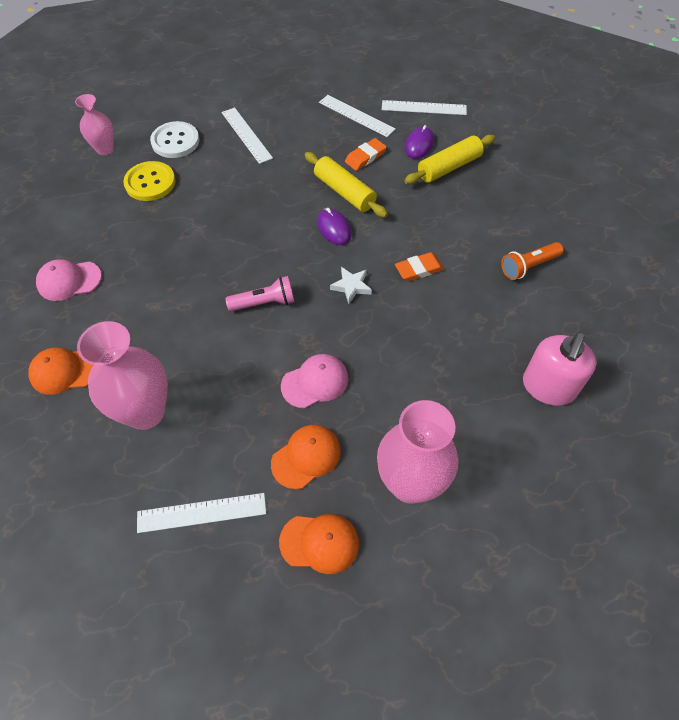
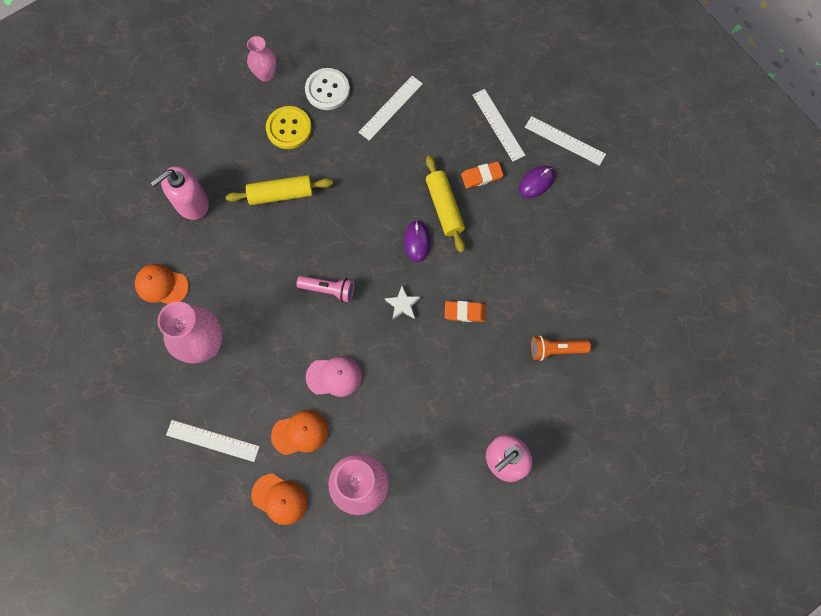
camera: 25 degrees right, 15 degrees up
(69, 280) = (191, 203): pink cap -> pink soap dispenser
(246, 135) = (390, 107): white ruler -> white ruler turned 45 degrees clockwise
(449, 167) = (549, 219): yellow rolling pin -> yellow rolling pin (281, 194)

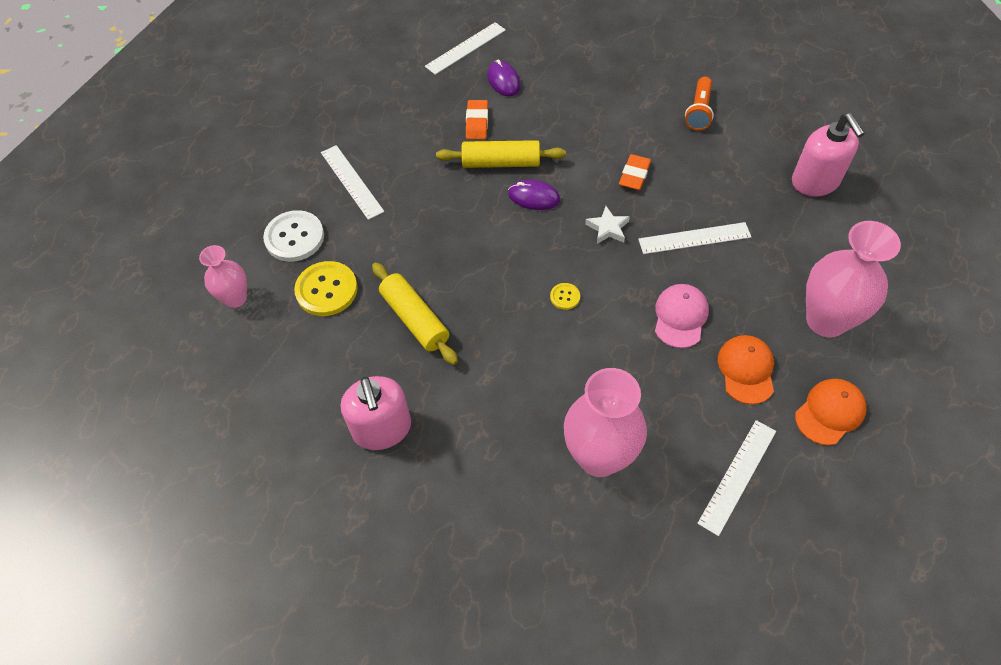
camera: 70 degrees left, 15 degrees down
(161, 285) = (491, 495): orange cap -> none
(281, 194) = (415, 319): yellow rolling pin -> yellow rolling pin turned 45 degrees counterclockwise
(328, 290) = (565, 297): pink flashlight -> yellow button
(498, 125) = (421, 94): white ruler -> white ruler (694, 238)

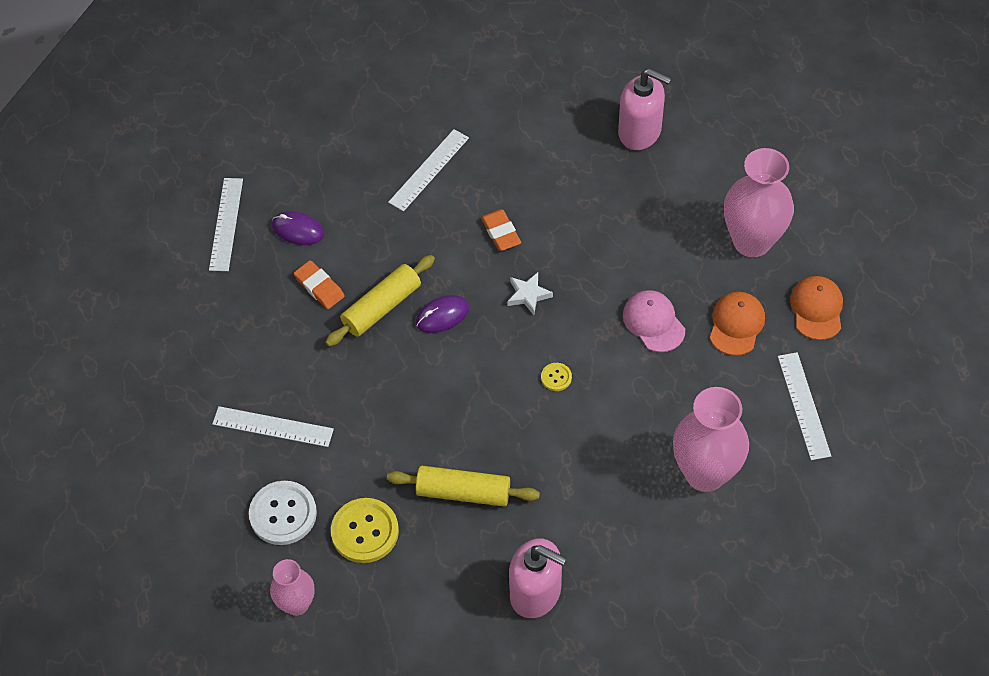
camera: 45 degrees left, 0 degrees up
(694, 238) = (600, 250): white ruler -> white ruler (429, 170)
(699, 111) = (492, 135): orange flashlight -> none
(746, 370) = (736, 324): orange cap -> orange cap turned 60 degrees clockwise

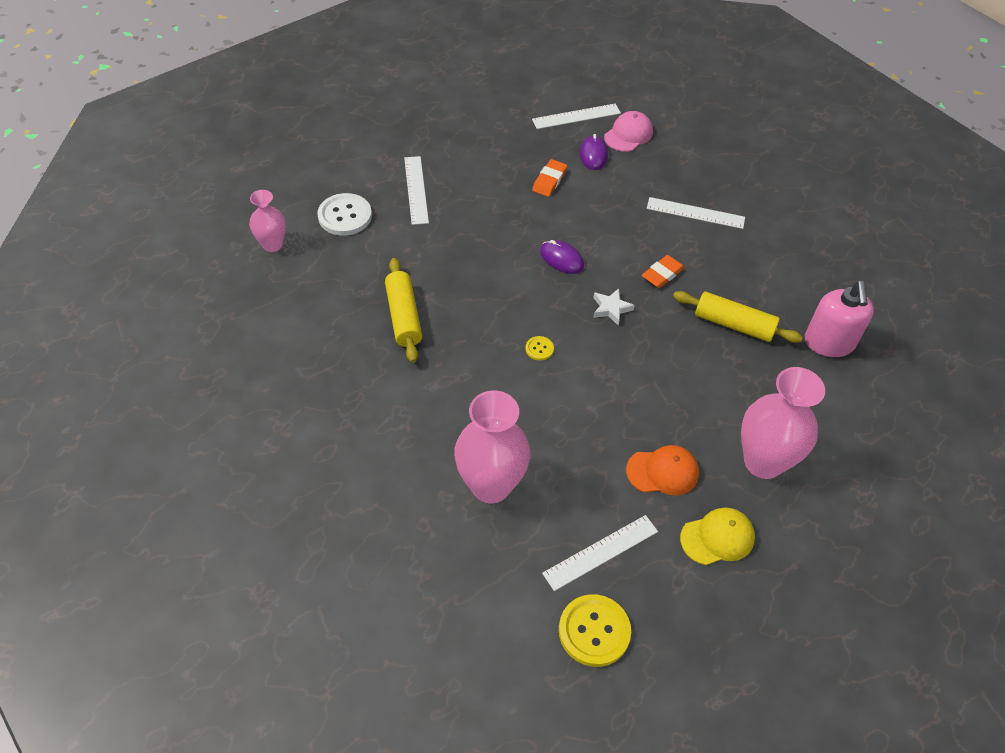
camera: 65 degrees right, 5 degrees down
(365, 531) = (346, 266): yellow button -> yellow button (594, 631)
(382, 307) = (550, 221): yellow rolling pin -> yellow rolling pin (733, 324)
(536, 592) = (328, 389): pink soap dispenser -> none
(653, 322) = (631, 405): pink cap -> pink cap (628, 134)
(817, 309) = (717, 538): orange cap -> yellow cap

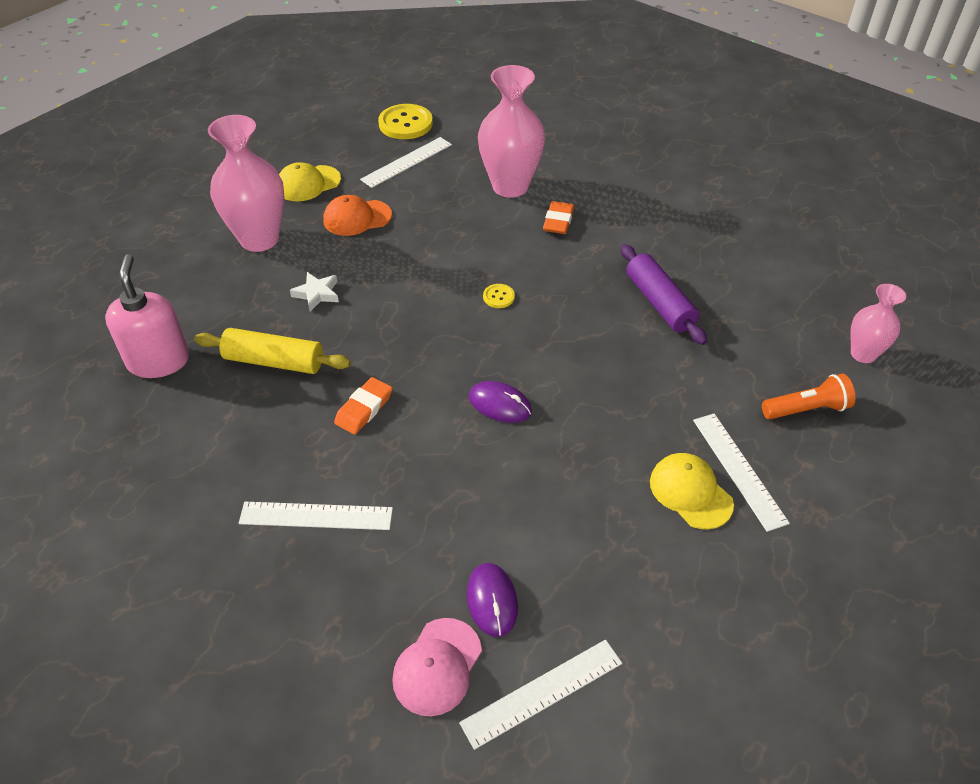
camera: 170 degrees right, 5 degrees down
(345, 216) = (806, 409): white button -> orange flashlight
(403, 316) = (659, 303): yellow rolling pin -> purple rolling pin
(454, 183) = (690, 492): none -> yellow cap
(549, 180) = (551, 529): orange eraser -> orange eraser (558, 221)
(611, 308) = (425, 353): white star -> white star (317, 294)

